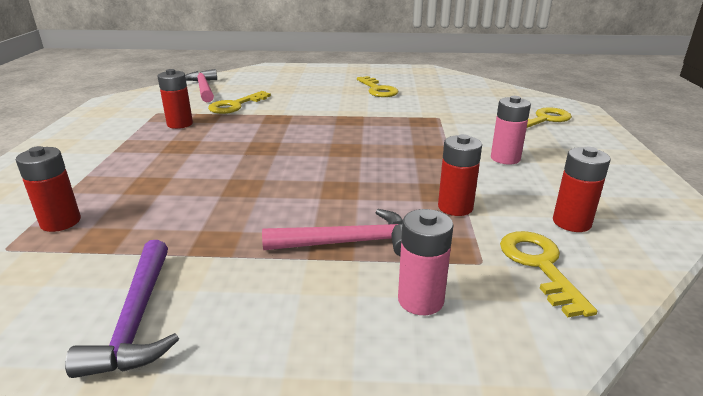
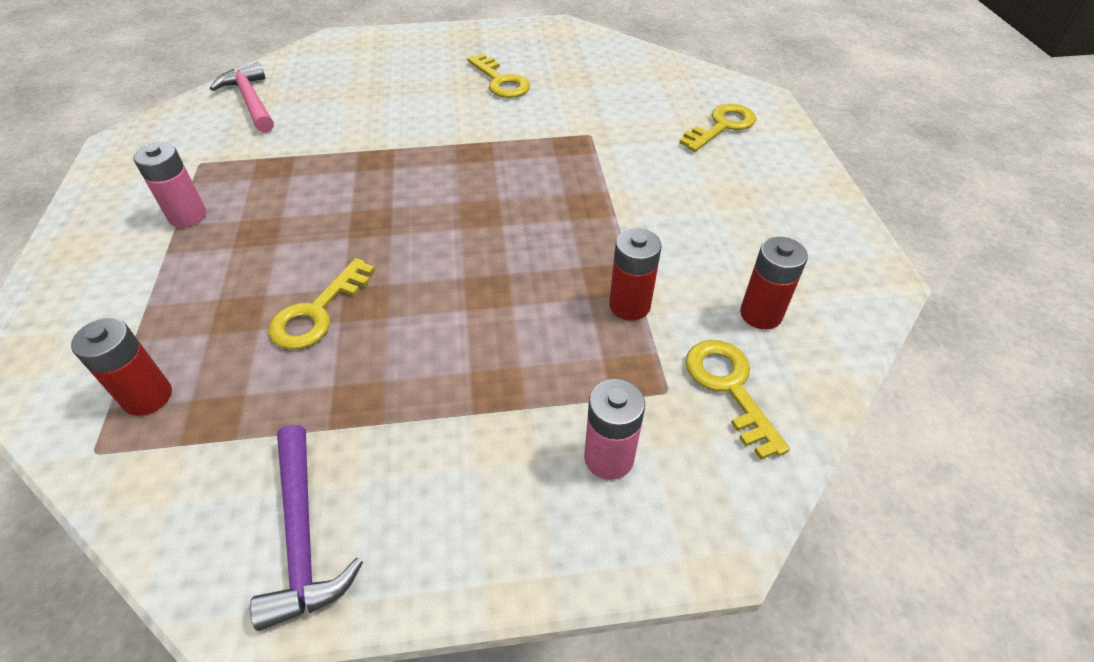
camera: 10 degrees left, 20 degrees up
(180, 124) = (241, 185): red battery -> none
(236, 105) = (309, 135): yellow key -> yellow key (318, 312)
(348, 242) = (515, 382): pink hammer -> none
(505, 158) = (680, 209): pink battery -> pink battery (188, 216)

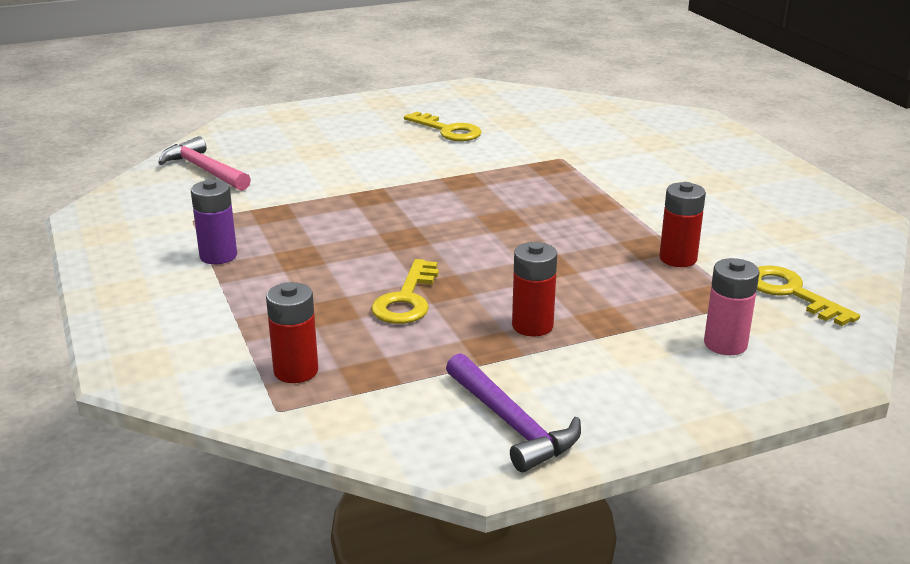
camera: 15 degrees left, 20 degrees down
(188, 216) = (218, 256): pink battery -> purple battery
(722, 126) = (675, 140): yellow key -> none
(761, 314) = (787, 249): red battery -> red battery (532, 326)

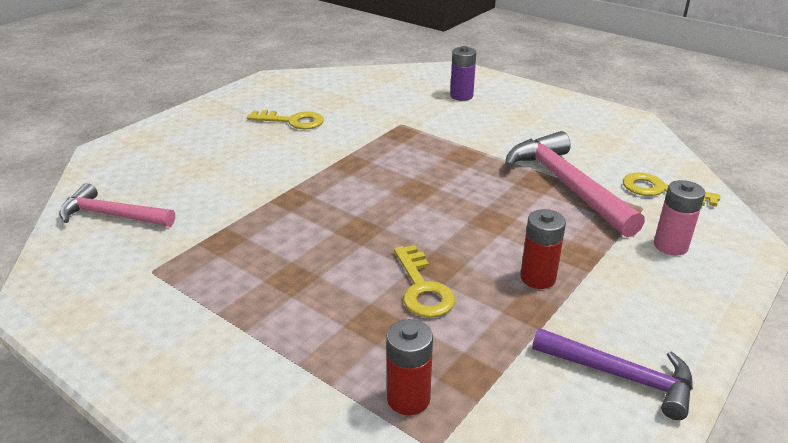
camera: 30 degrees left, 5 degrees up
(218, 256) = (215, 302): purple battery -> purple battery (461, 96)
(678, 258) = (567, 185): red battery -> pink hammer

